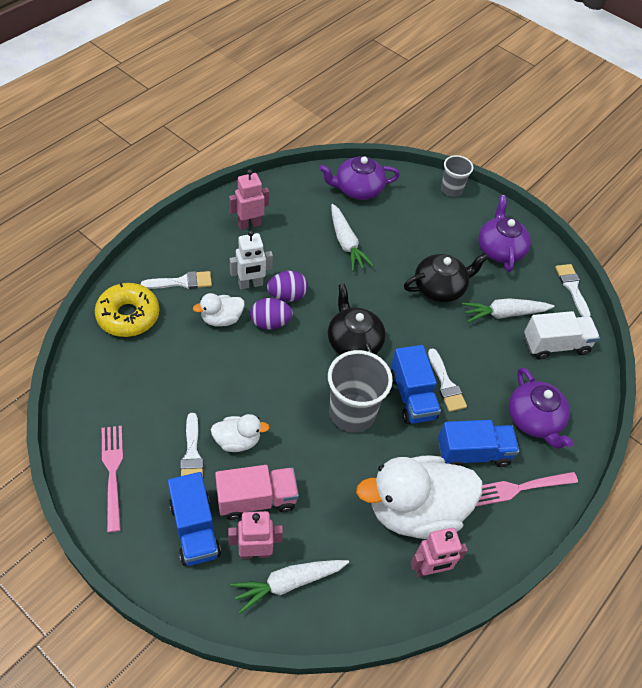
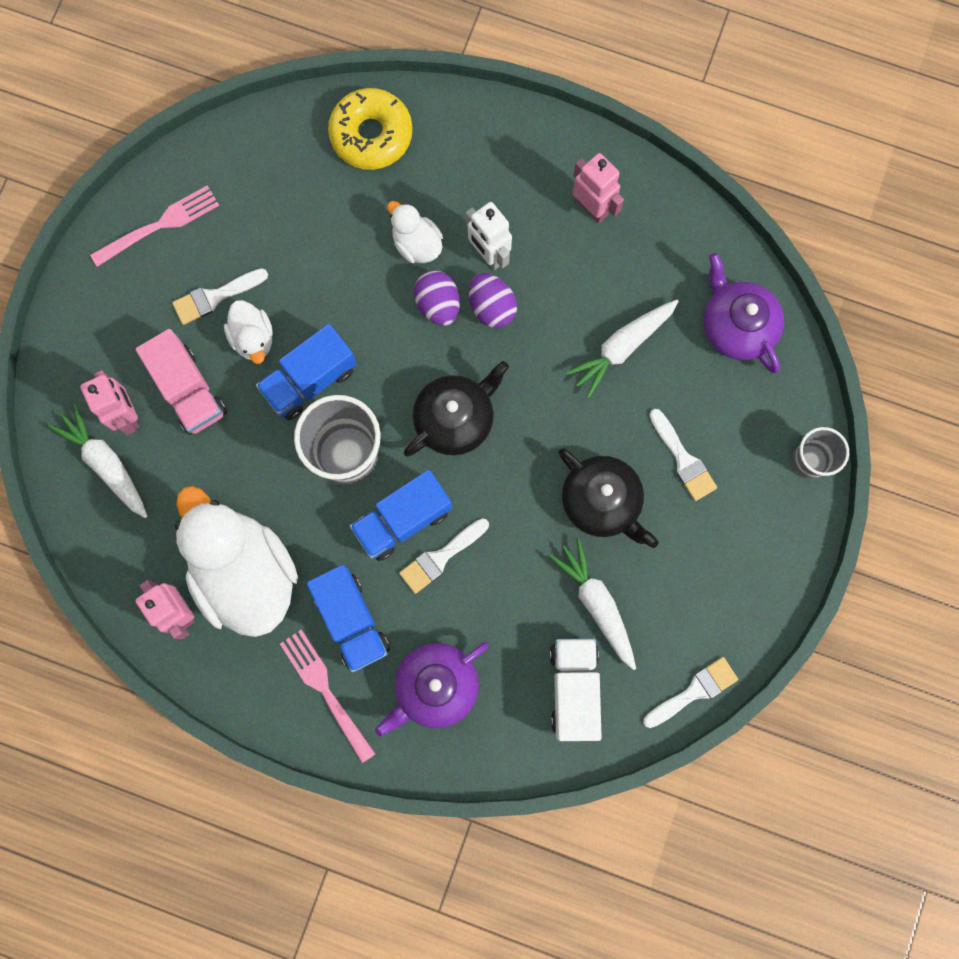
camera: 75 degrees right, 25 degrees up
(182, 282) = (452, 170): white brush -> white brush (683, 459)
(195, 529) = (129, 341): blue truck -> blue truck (310, 380)
(499, 249) = (719, 566): purple teapot -> none
(555, 345) = (574, 689): white truck -> white truck turned 150 degrees counterclockwise

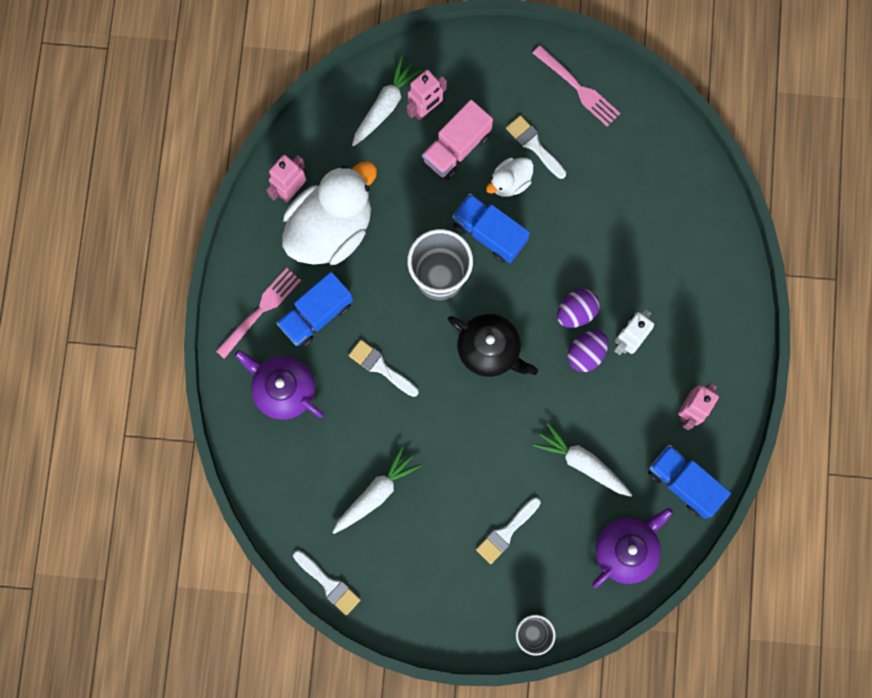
camera: 75 degrees right, 0 degrees up
(371, 135) = (699, 224): yellow donut -> none
(403, 520) = (401, 331): blue truck -> blue truck (683, 483)
(417, 244) = (620, 283): white duck -> none
(574, 689) = (308, 492): white truck -> none
(602, 502) = (455, 478): black teapot -> none

